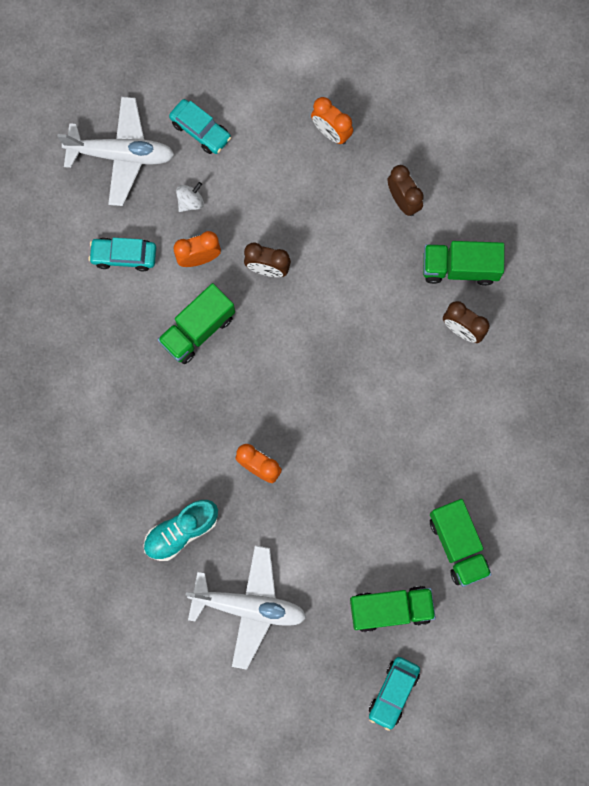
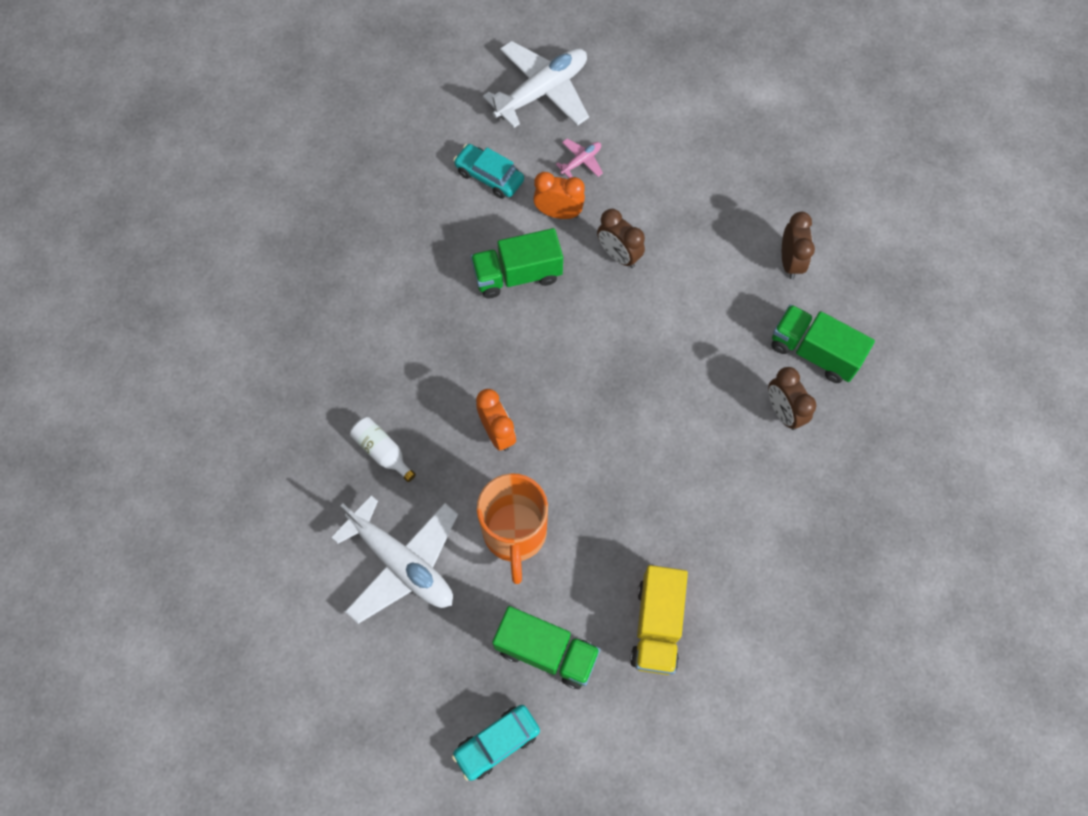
camera: 30 degrees right, 10 degrees down
(121, 155) = (542, 92): white plane -> white plane turned 75 degrees counterclockwise
(181, 531) = (383, 451): turquoise shoe -> white bottle
(190, 201) = (581, 161): white spinning top -> pink plane
(200, 130) = (628, 107): turquoise car -> none
(318, 537) = (515, 534): none -> orange mug
(331, 132) = (752, 168): orange clock -> none
(457, 545) = (656, 625): green truck -> yellow truck

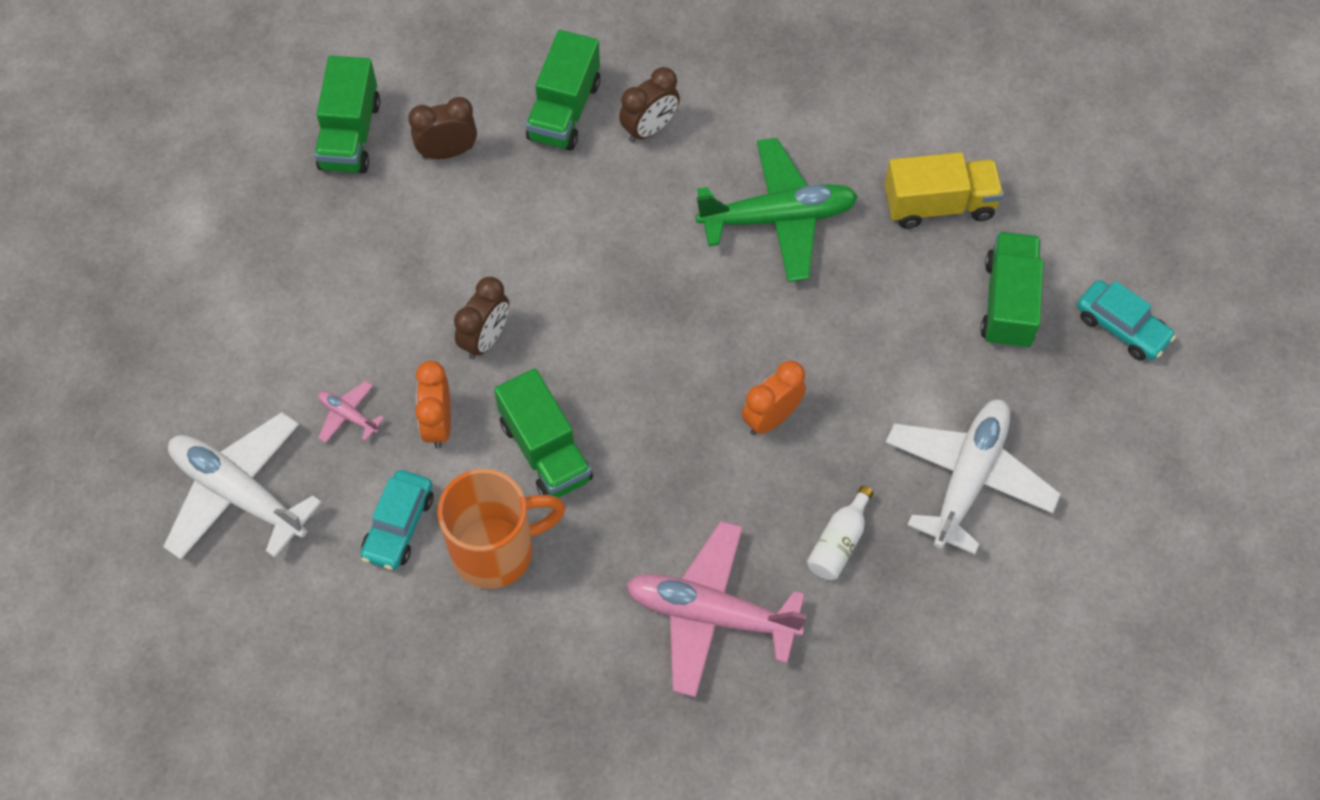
camera: 105 degrees left, 5 degrees down
(359, 351) = (711, 614): none -> pink plane
(515, 534) = (890, 367): orange mug -> orange mug (496, 551)
(674, 488) = (778, 218): none -> green plane
(819, 200) = (350, 135): none -> green truck

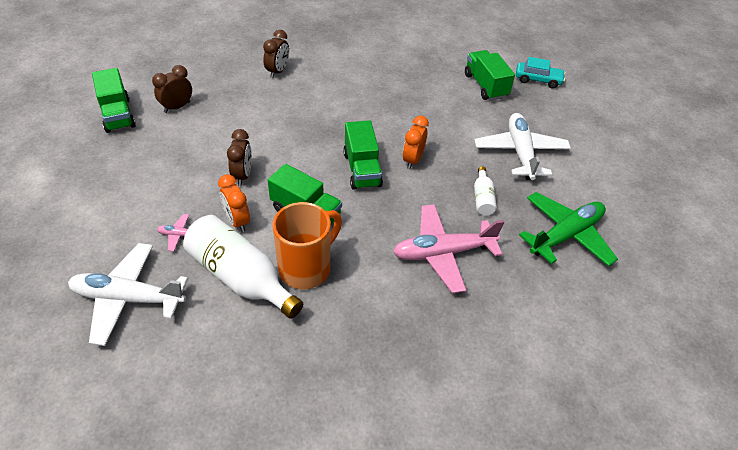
camera: 30 degrees left, 15 degrees down
(399, 526) = (241, 278): turquoise car -> white bottle
(564, 110) = (230, 76): green truck -> green truck (362, 169)
(778, 218) = (361, 86): green plane -> green plane (565, 235)
(939, 205) = (429, 62): yellow truck -> none

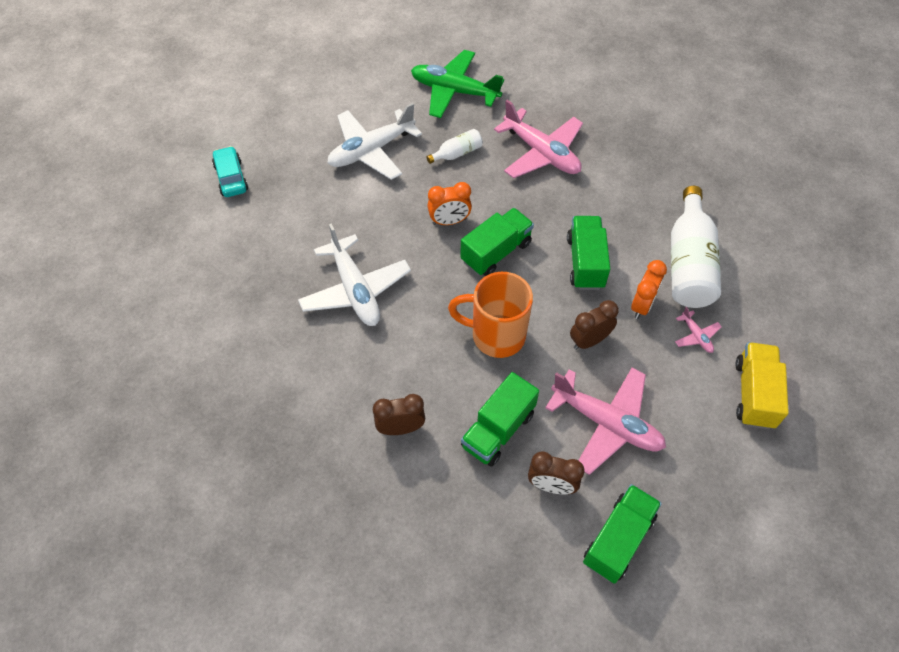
camera: 120 degrees left, 10 degrees up
(105, 236) = (754, 394): none -> yellow truck
(128, 298) = (780, 322): white plane -> white plane (355, 290)
(181, 149) = (606, 423): none -> pink plane
(306, 268) = (638, 227): orange mug -> orange mug (496, 335)
(485, 86) = (276, 216): green truck -> green truck (498, 430)

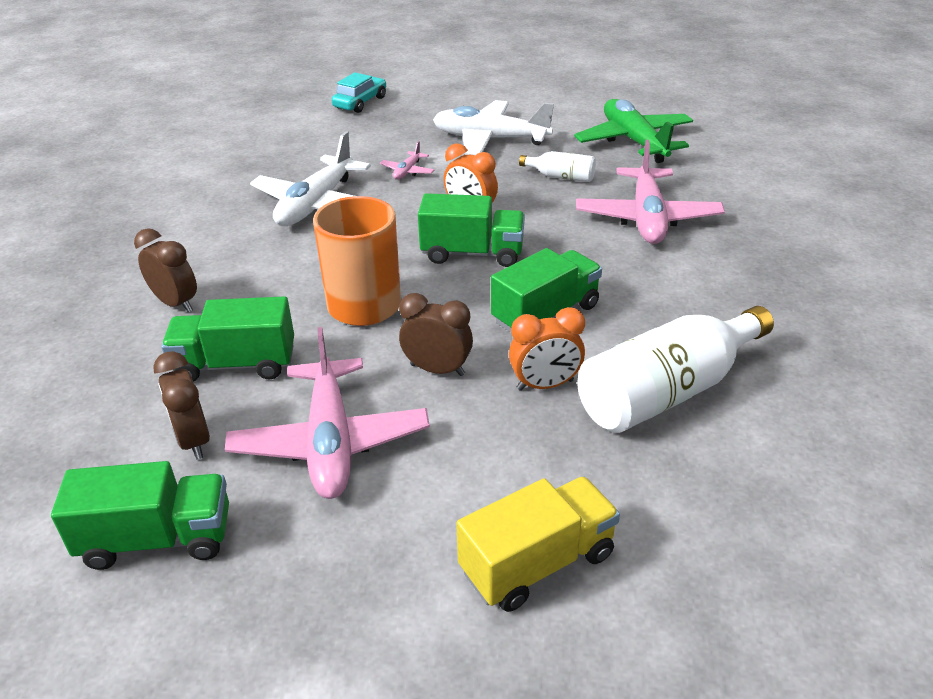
camera: 50 degrees right, 20 degrees down
(696, 336) = (561, 454): pink plane -> pink plane (407, 171)

